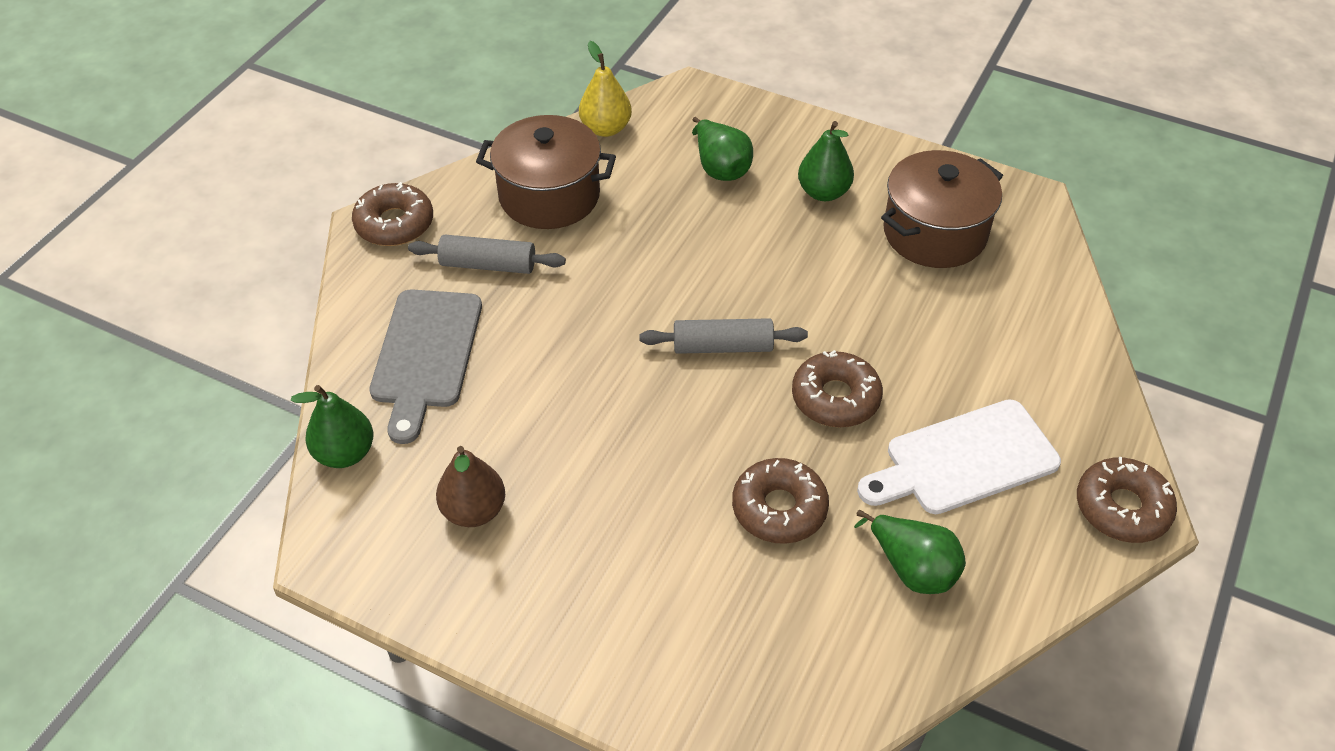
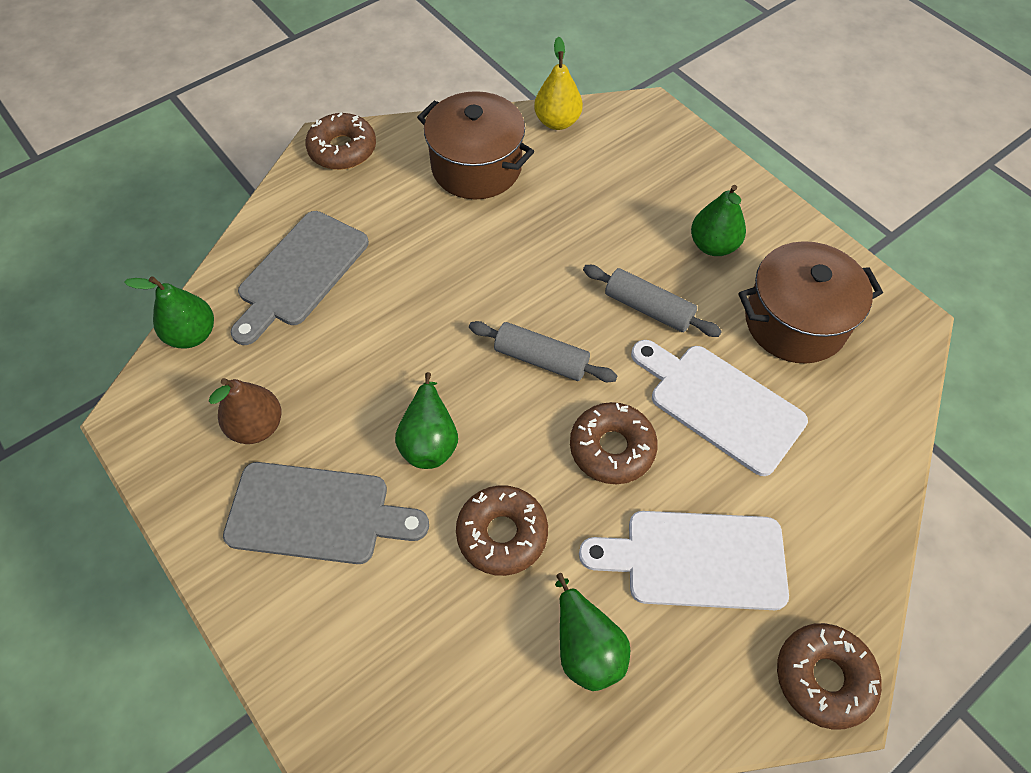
camera: 25 degrees right, 10 degrees up
(488, 265) = (393, 211): grey rolling pin -> grey rolling pin (648, 308)
(588, 564) = (316, 514): none -> grey cutting board
(720, 168) = (634, 190): green pear -> green pear (429, 439)
(910, 325) = (720, 404): none -> white cutting board

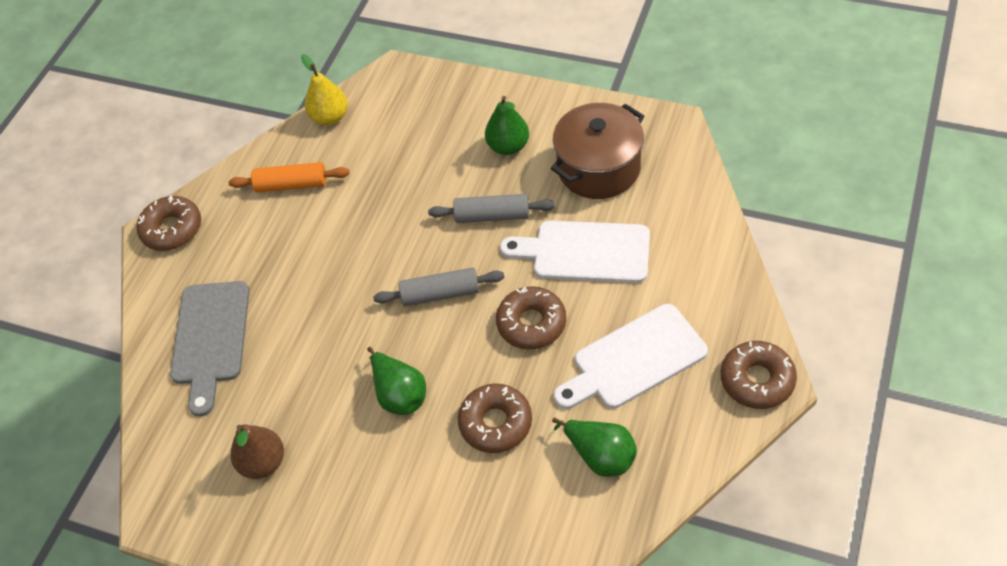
camera: 25 degrees left, 5 degrees down
(192, 334) = (158, 431): green pear -> none
(316, 514) = (354, 491): grey cutting board -> none
(476, 167) = (291, 185): brown pot -> orange rolling pin

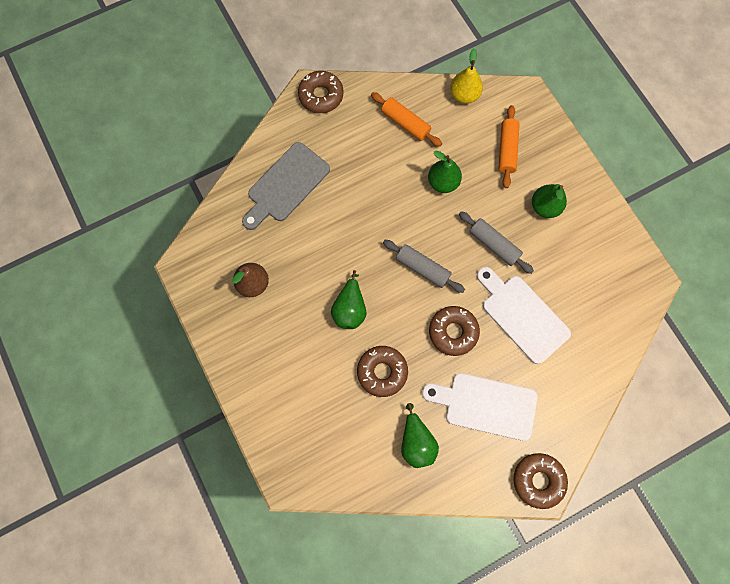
camera: 35 degrees right, 20 degrees up
(384, 204) = (443, 182): none -> green pear
(421, 129) = (507, 150): none -> orange rolling pin
(599, 168) = (581, 269): brown pot -> none

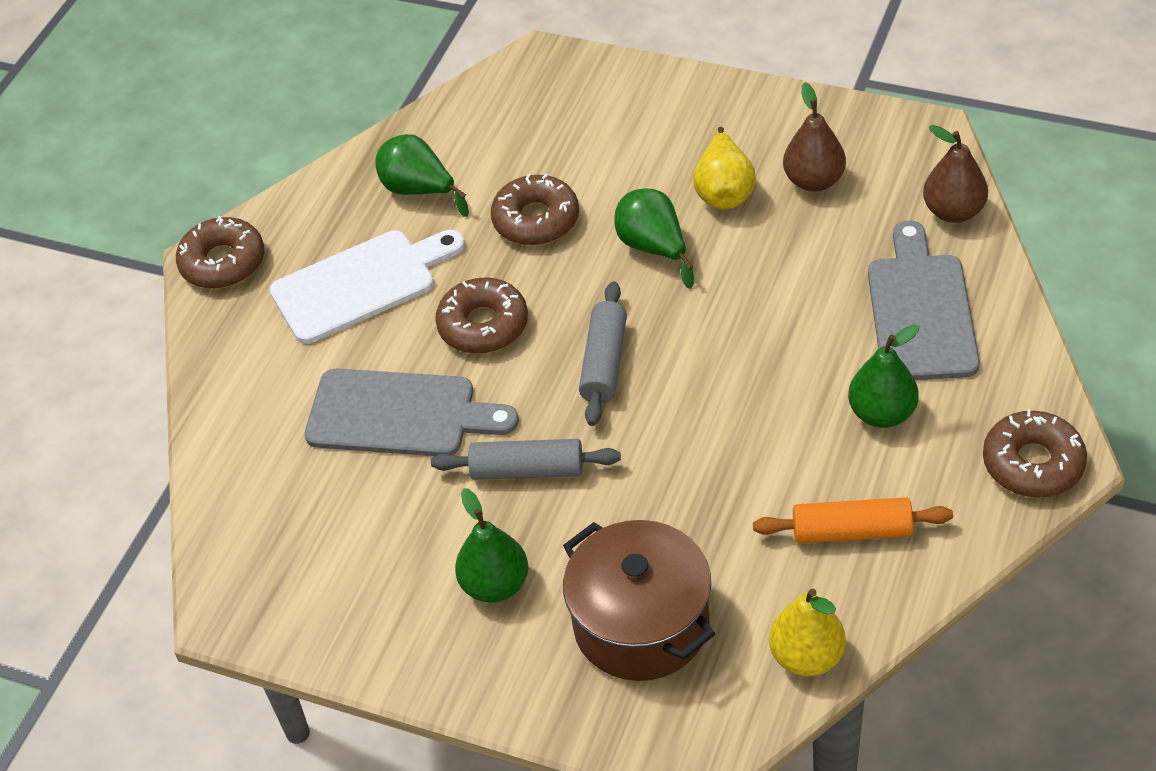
camera: 145 degrees right, 25 degrees down
(221, 218) = (953, 211): none -> brown pear
(292, 312) = (724, 191): none -> yellow pear
(422, 268) = (604, 363): grey rolling pin -> grey rolling pin turned 75 degrees counterclockwise
(443, 182) = (694, 493): green pear -> green pear (882, 413)
(507, 150) = (641, 624): orange rolling pin -> brown pot
(522, 315) = (400, 415): white cutting board -> grey cutting board

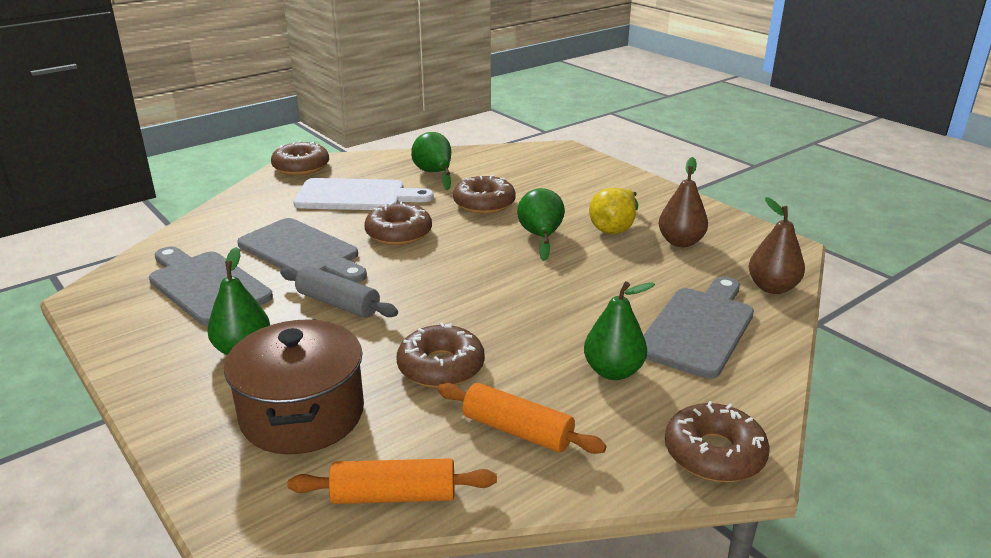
camera: 25 degrees right, 20 degrees down
(347, 523) = (206, 285): none -> grey cutting board
(604, 363) = (448, 274): grey rolling pin -> none
(716, 496) = (441, 367): none -> brown donut
(807, 657) = (394, 495): yellow pear -> orange rolling pin

